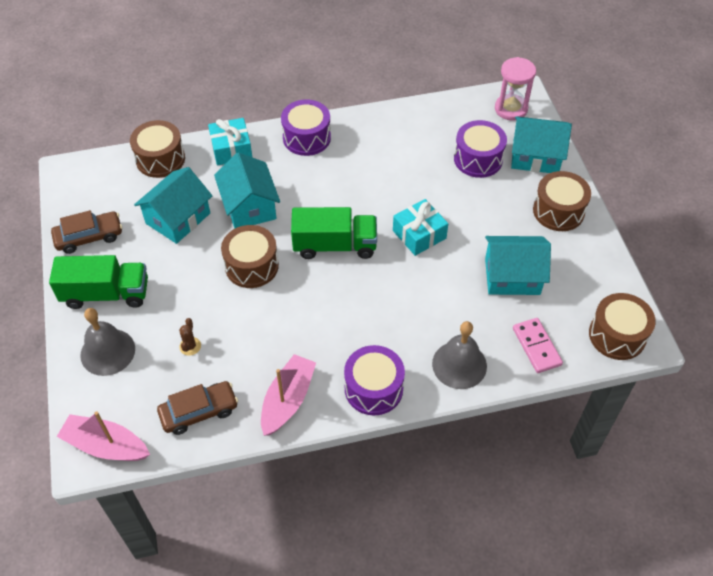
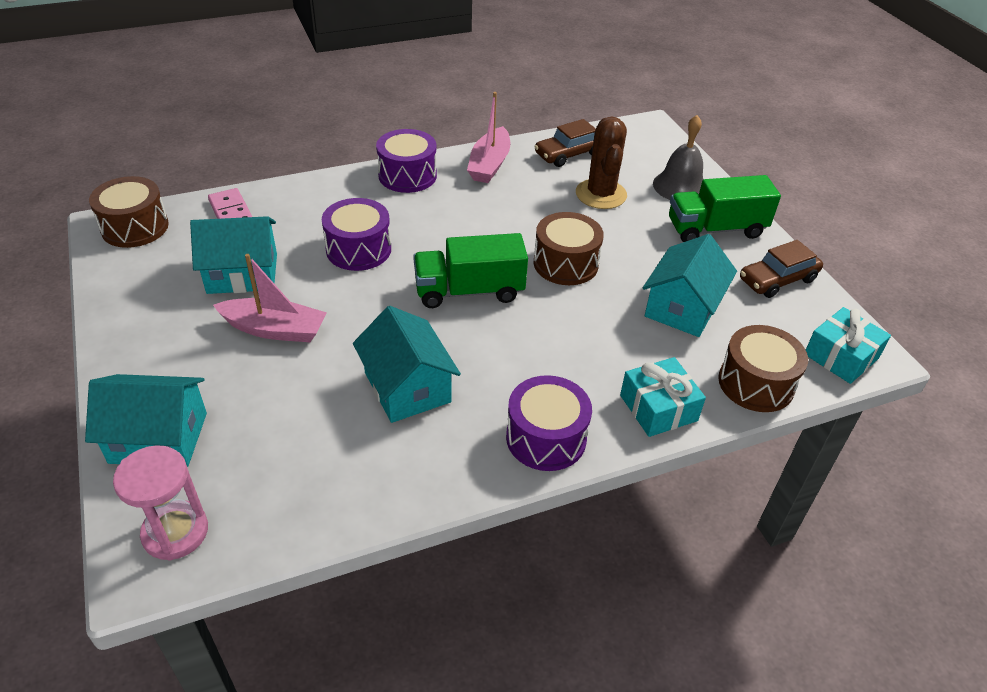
camera: 170 degrees right, 10 degrees down
(106, 446) = (639, 132): pink boat -> pink boat (275, 329)
(190, 346) = (601, 194): brown cactus -> brown cactus, size x2.30
(249, 206) = (596, 328): turquoise house -> turquoise house (407, 387)
(419, 234) = (359, 311): turquoise gift -> turquoise gift (841, 356)
(459, 364) = (319, 196): grey bell -> none
(478, 159) = (258, 425): purple drum -> purple drum (358, 249)
(558, 211) = (152, 354): brown drum -> none

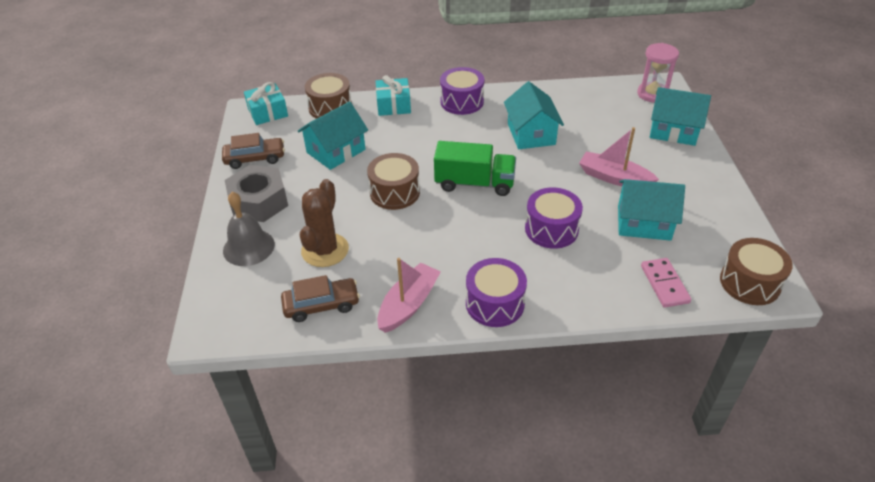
camera: 160 degrees left, 0 degrees up
(716, 229) = (259, 202): green truck -> grey nut

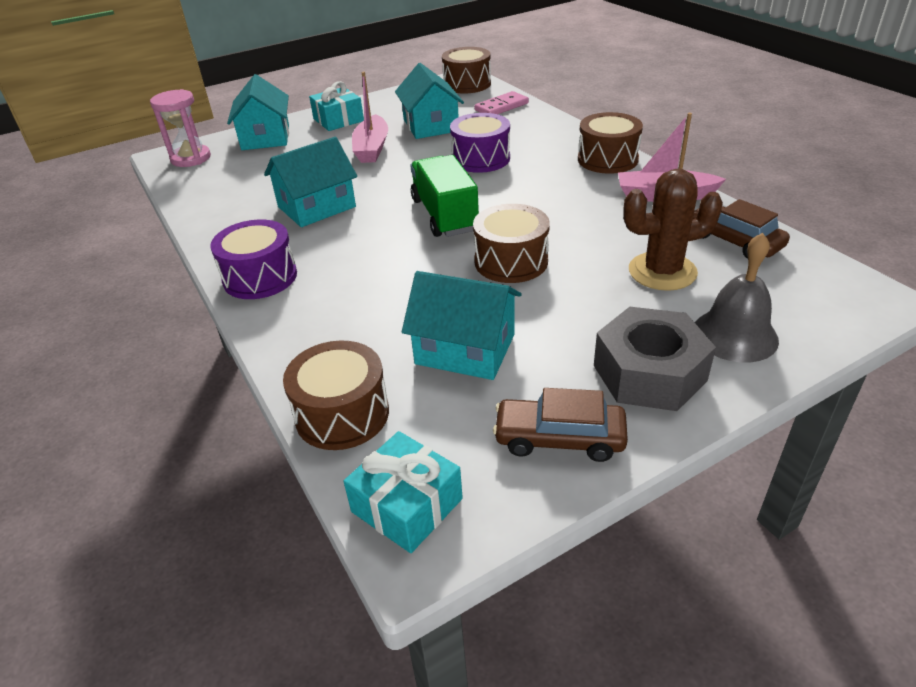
camera: 115 degrees left, 5 degrees down
(255, 158) = (559, 438): brown car -> brown car turned 45 degrees counterclockwise
(393, 105) = (299, 339): turquoise gift -> turquoise gift (338, 120)
(495, 303) = (607, 159): purple drum -> brown drum

